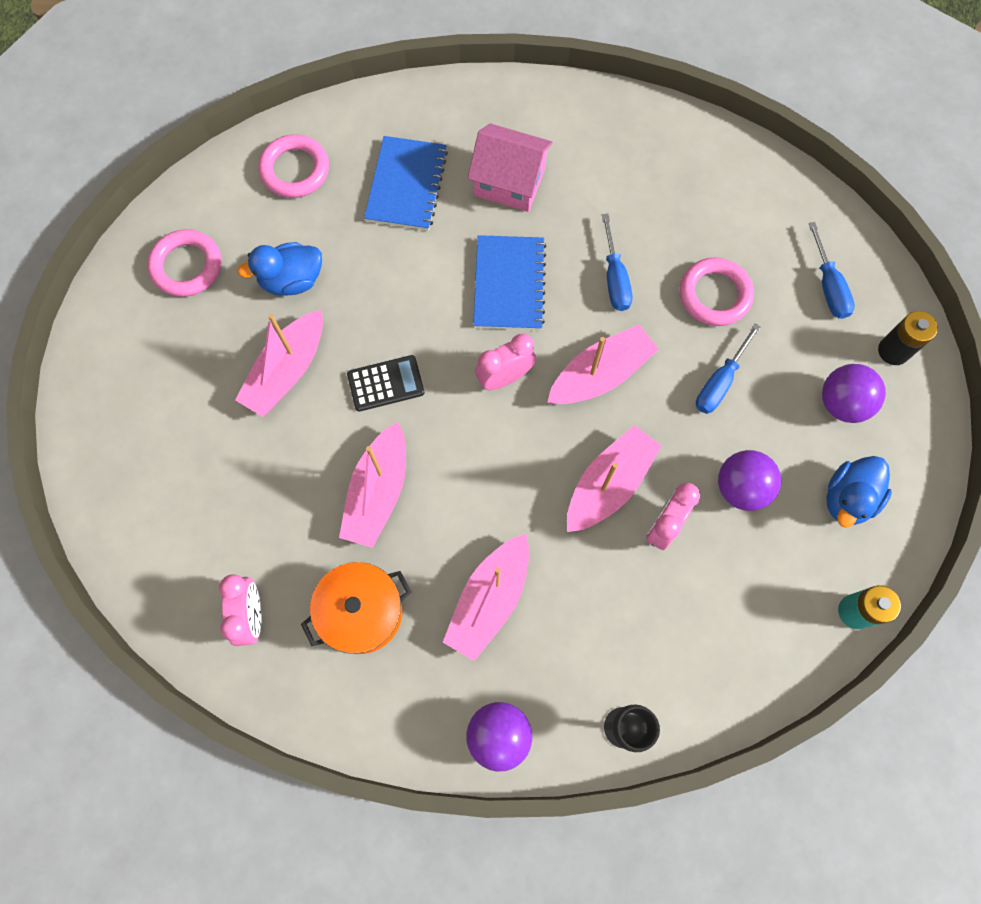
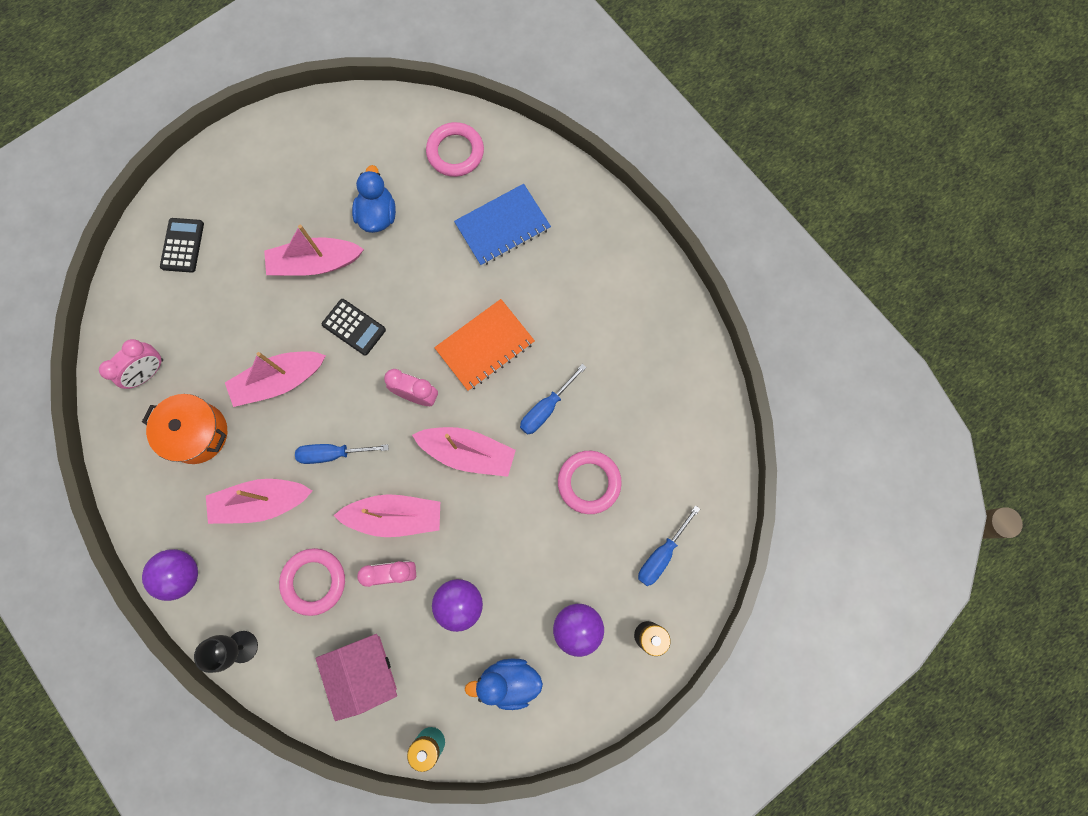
camera: 50 degrees right, 5 degrees up
(146, 482) = (182, 245): none -> black calculator
(187, 266) = (336, 148): pink ring -> pink ring (314, 581)
(292, 280) = (377, 215): blue duck -> blue duck turned 60 degrees clockwise
(509, 182) = (560, 287): pink house -> pink house (364, 671)
(509, 284) = (485, 346): blue notebook -> orange notebook
(719, 383) = (525, 534): blue screwdriver -> blue screwdriver (332, 454)

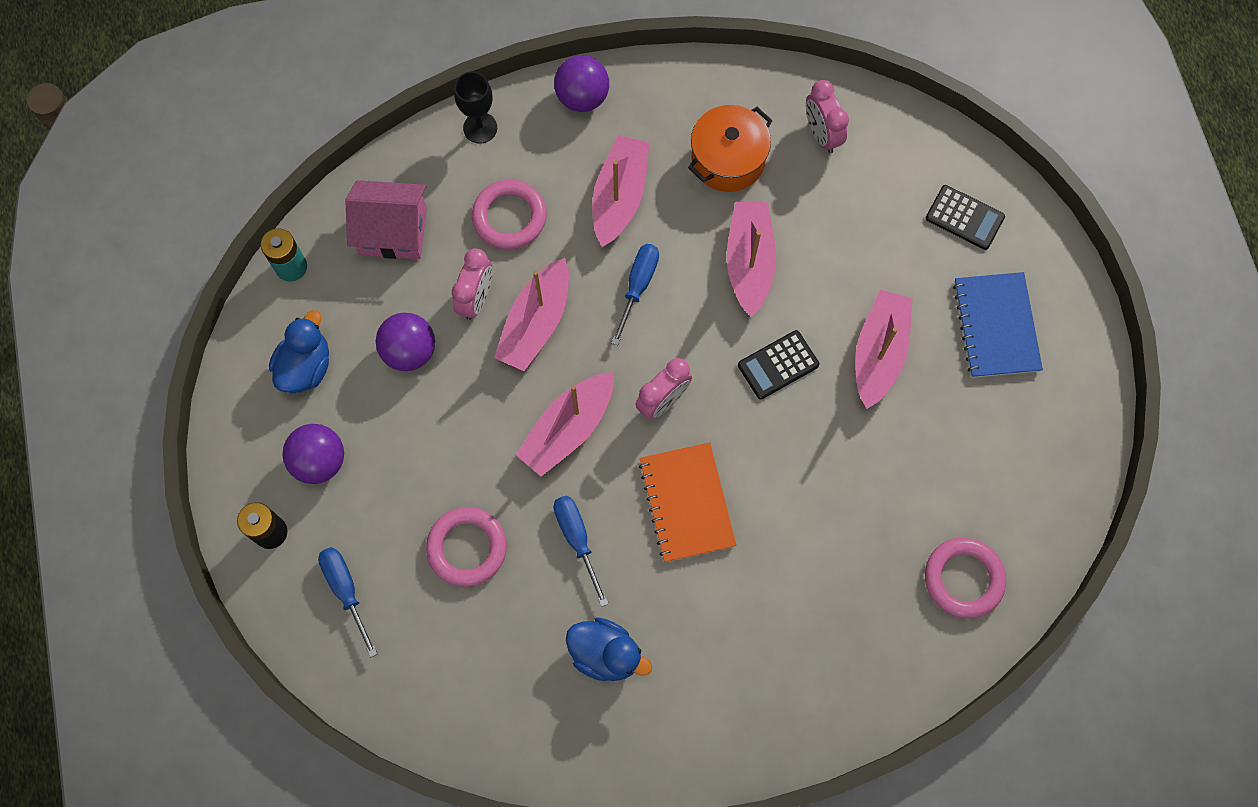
camera: 115 degrees right, 5 degrees down
(377, 215) = (913, 448): blue duck -> blue duck (606, 654)
(502, 226) = (834, 593): blue notebook -> blue notebook (996, 326)

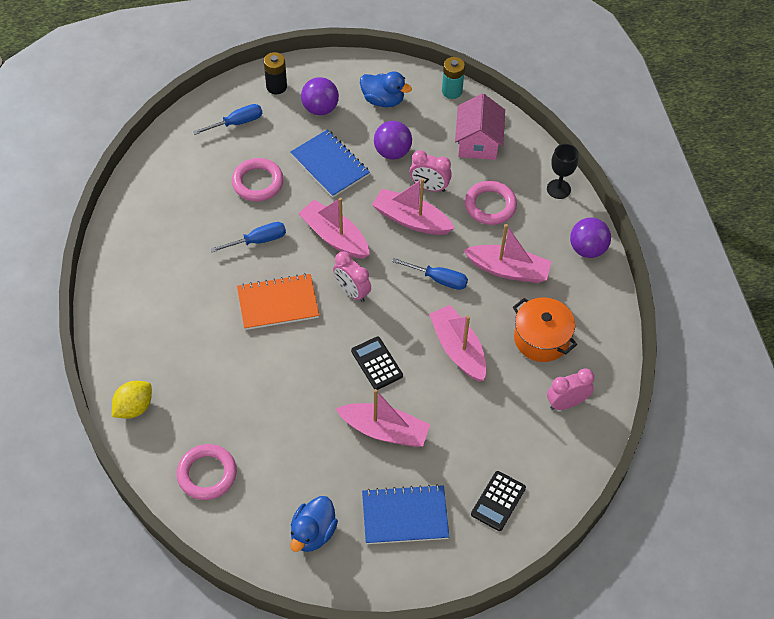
camera: 90 degrees right, 15 degrees down
(433, 441) = (330, 165): none -> blue notebook
(606, 654) = (180, 255): blue duck -> blue duck (313, 533)
(749, 262) = (458, 349): pink boat -> pink boat turned 120 degrees counterclockwise
(870, 692) = (134, 407): none -> yellow lemon

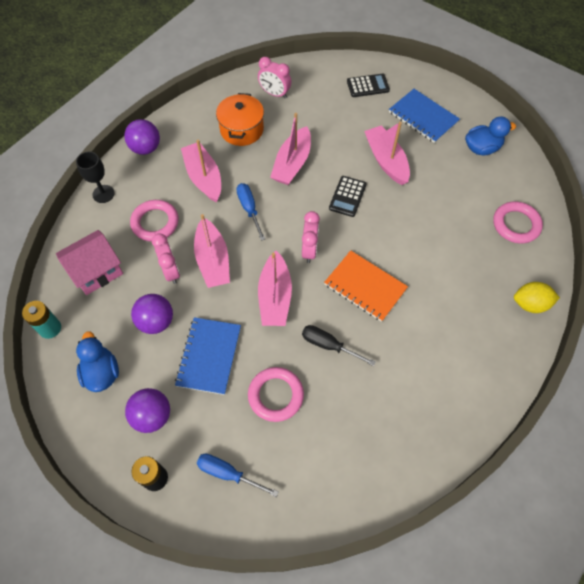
camera: 130 degrees left, 5 degrees up
(258, 240) = (328, 345): blue screwdriver -> black screwdriver

